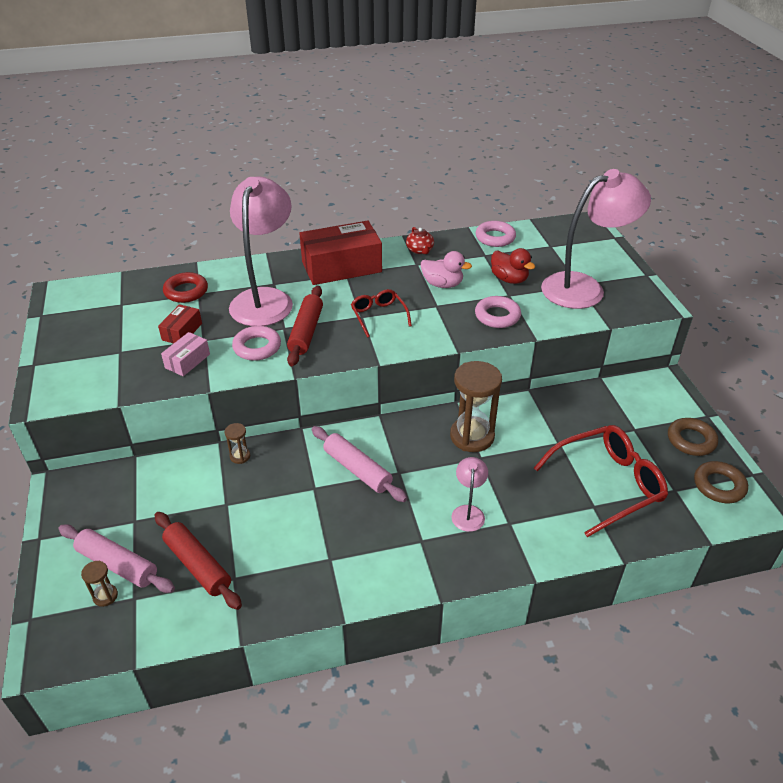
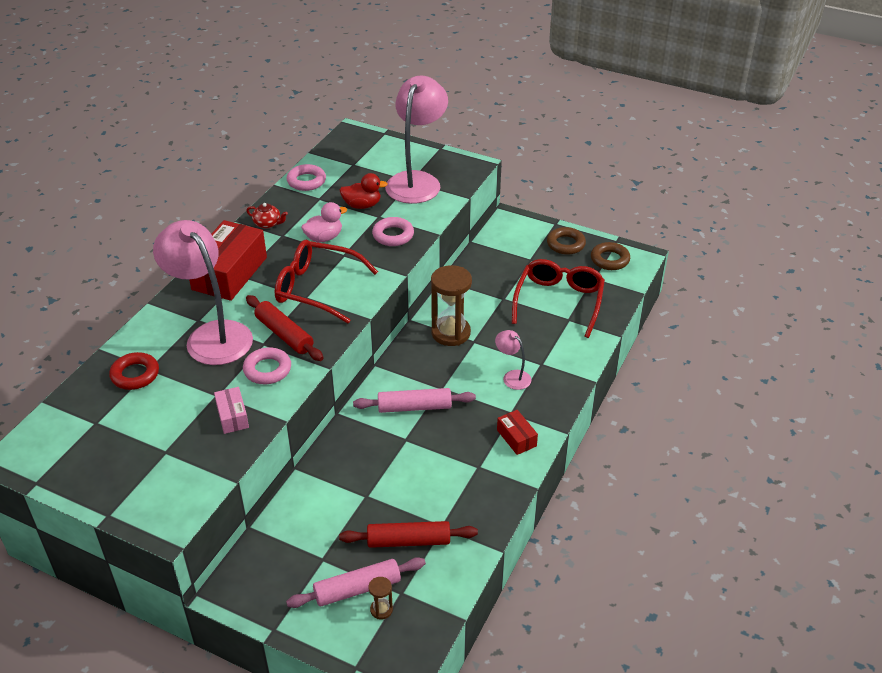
camera: 50 degrees left, 0 degrees up
(182, 332) = (189, 402): red box -> red box (516, 438)
(240, 456) = (325, 463): brown hourglass -> none
(378, 316) = (316, 288): red glasses -> red glasses, size x1.81

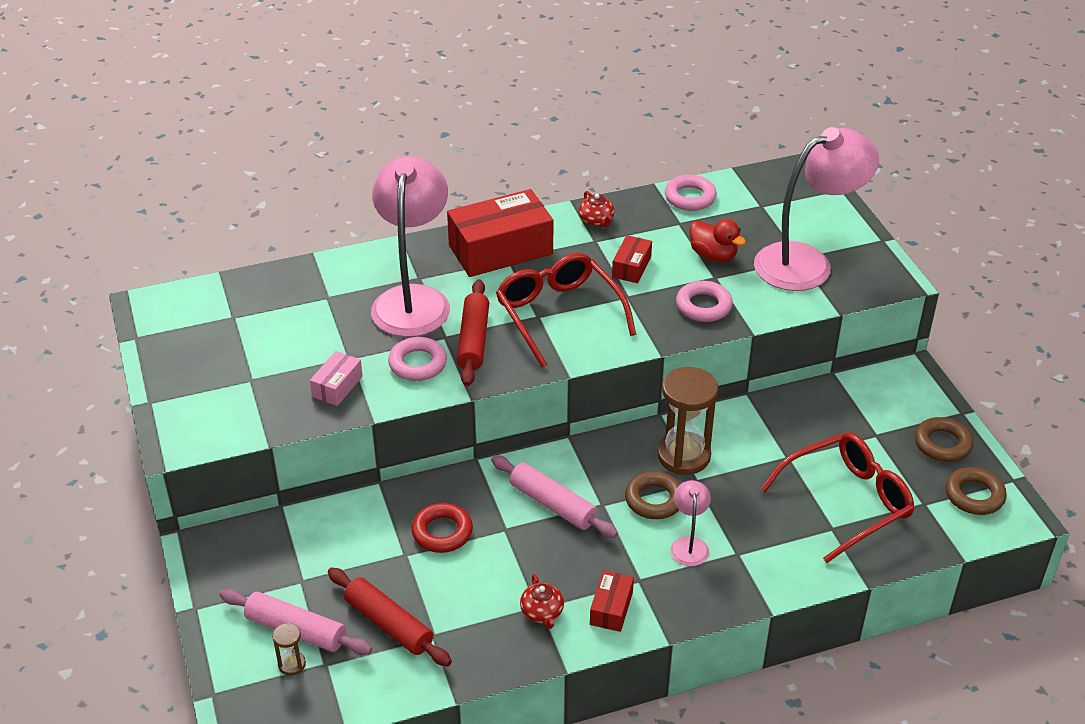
camera: 45 degrees right, 0 degrees up
(135, 375) = (310, 295): red ring -> red ring (442, 532)
(324, 238) = (631, 267): pink duck -> red box
(465, 366) = (654, 500): none -> brown ring
(484, 468) = (542, 612): none -> red teapot

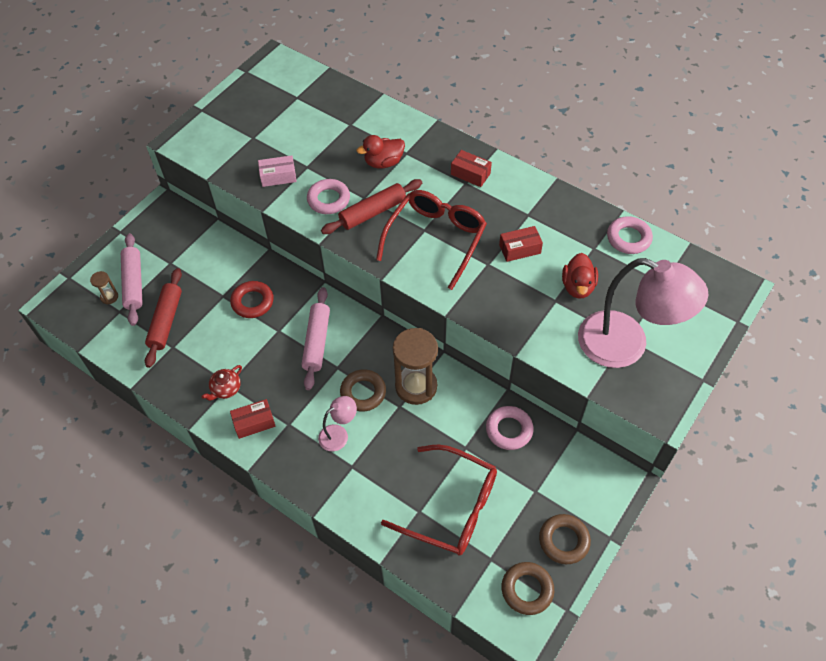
camera: 55 degrees right, 15 degrees up
(413, 299) = (383, 162): pink lamp -> red duck
(500, 250) = (470, 174): red box -> red box, size x0.48
(596, 220) = (549, 203): red teapot -> none
(703, 306) = (517, 311): pink ring -> pink ring (509, 430)

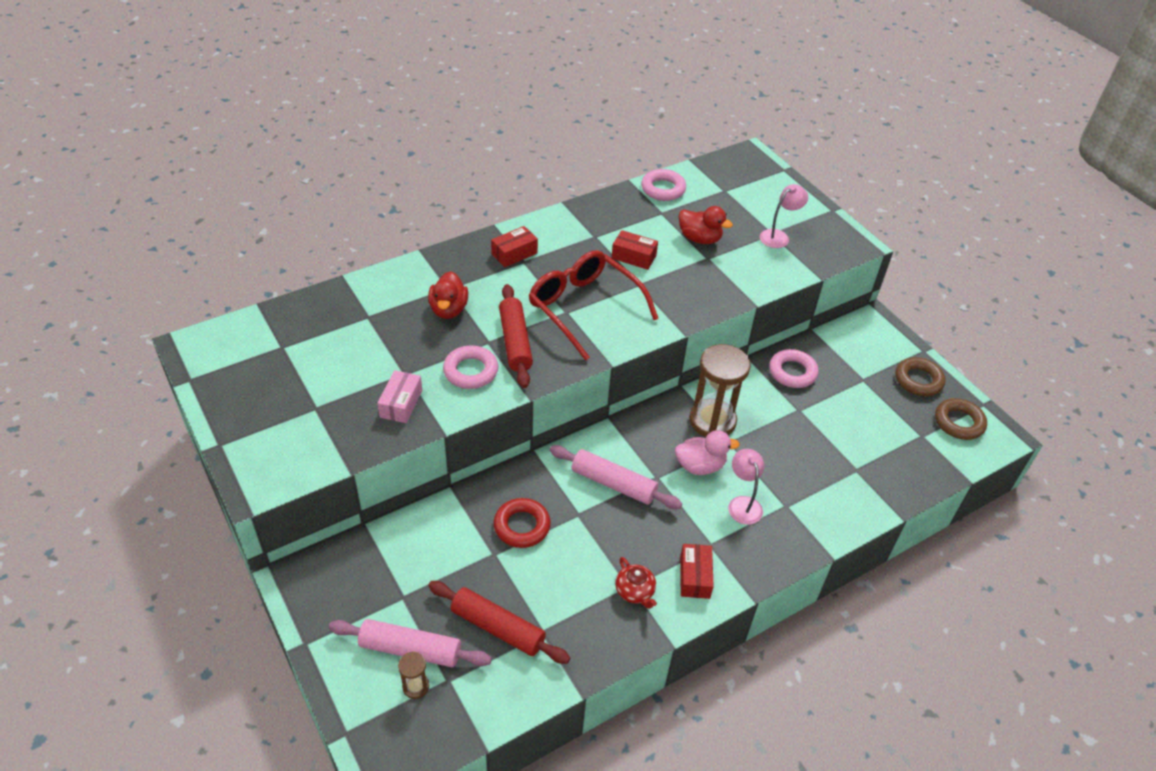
camera: 70 degrees left, 10 degrees down
(363, 392) = (700, 466): brown ring -> pink duck
(452, 507) = (860, 443): red glasses -> none
(519, 249) = (633, 257): red box -> red box turned 75 degrees counterclockwise
(626, 345) = (778, 236): pink lamp -> pink lamp, size x0.45

